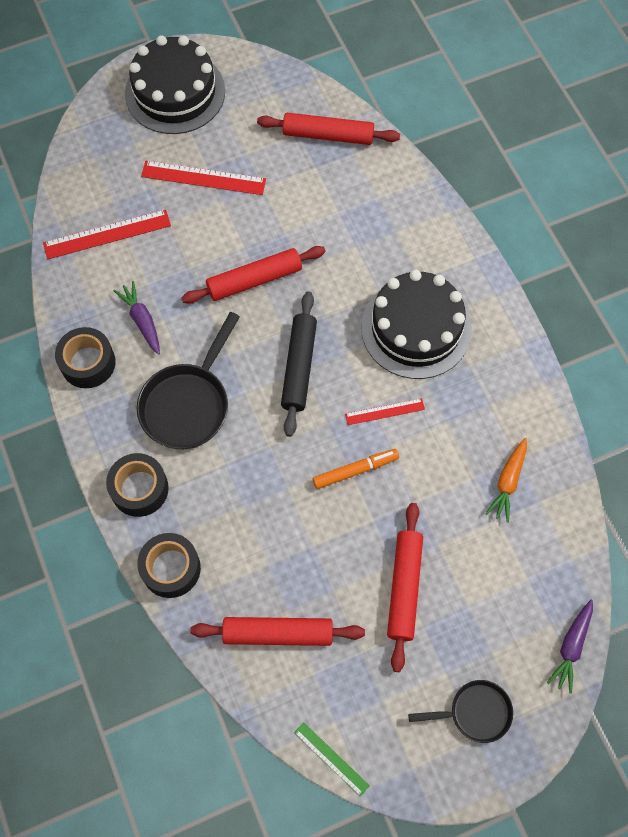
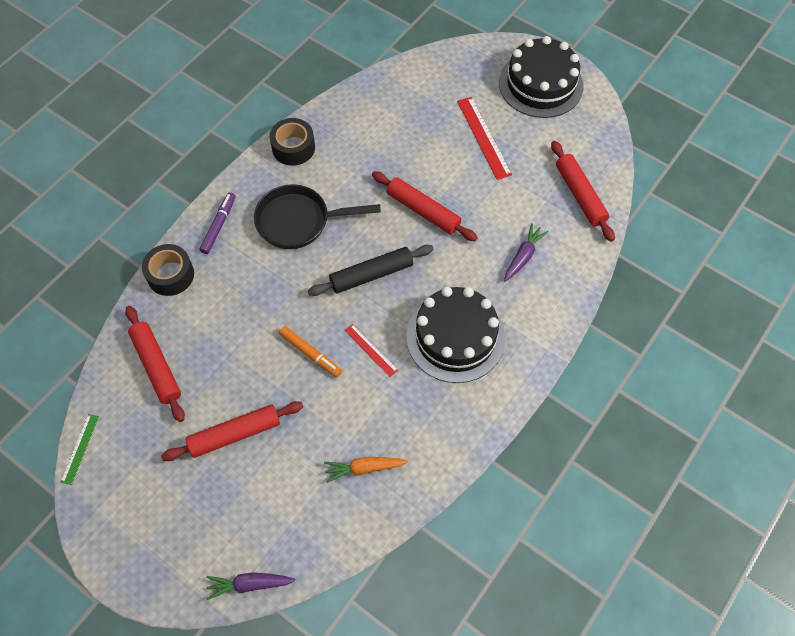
camera: 60 degrees right, 5 degrees down
(107, 234) = (398, 106): red ruler -> none
(139, 489) = (218, 226): black tape -> purple marker
(142, 320) = (345, 161): purple carrot -> purple carrot (523, 256)
(475, 712) = (160, 534): black pan -> none

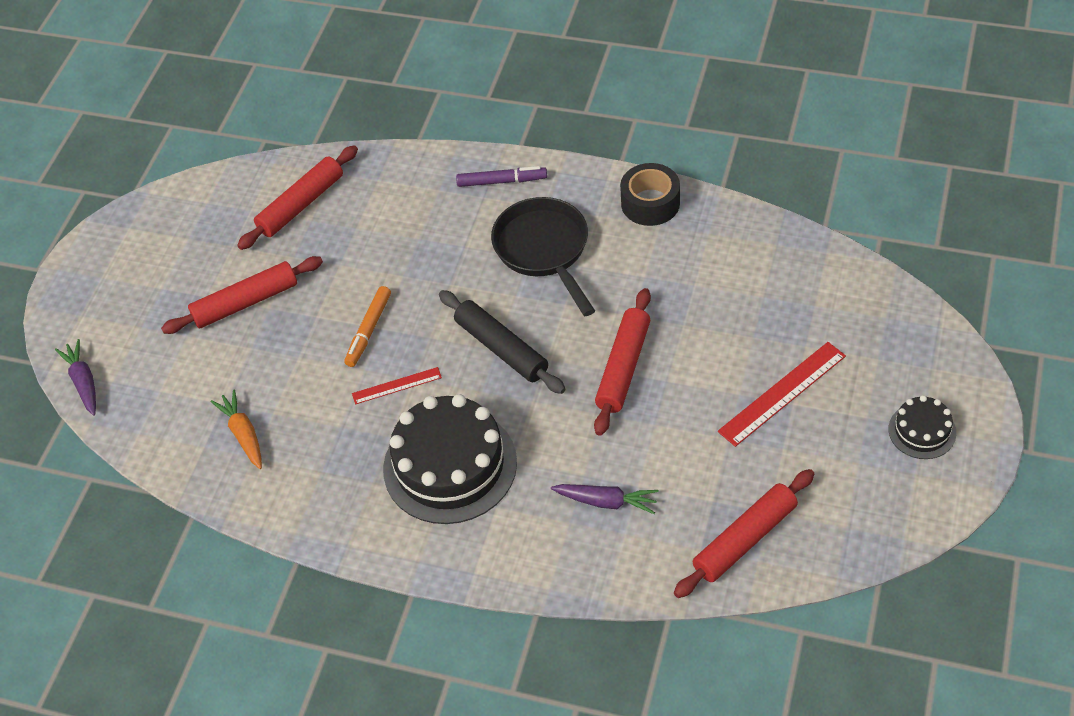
camera: 75 degrees right, 10 degrees down
(80, 448) = (187, 186): green ruler -> none
(170, 275) = (417, 168): black tape -> none
(235, 434) = (245, 302): red rolling pin -> red rolling pin turned 75 degrees counterclockwise
(371, 350) = (396, 385): red ruler -> red ruler turned 45 degrees clockwise
(540, 84) = (922, 431): black cake -> black cake, size x0.49

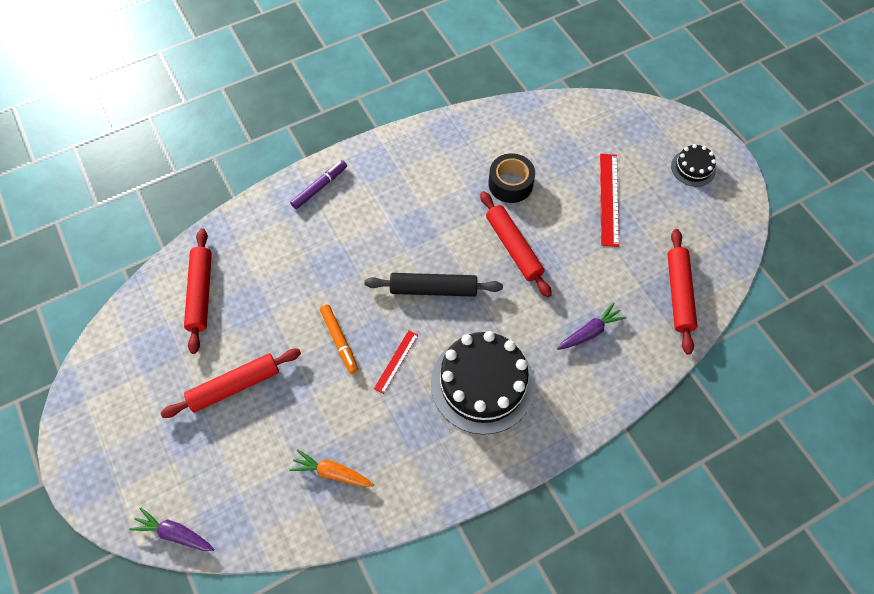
camera: 50 degrees left, 10 degrees up
(245, 302) = (234, 386): red rolling pin -> red rolling pin turned 45 degrees clockwise
(544, 250) = (392, 211): black pan -> none
(650, 203) = (422, 141): black tape -> black tape (510, 184)

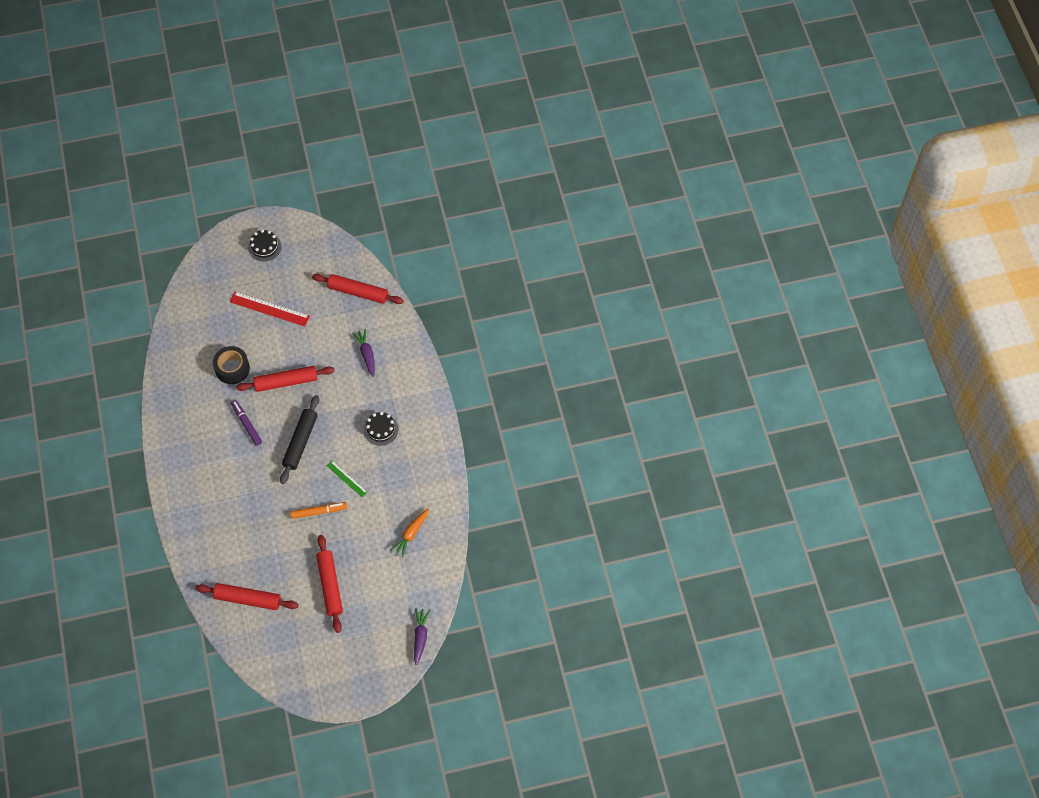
camera: 75 degrees left, 0 degrees up
(174, 533) = (420, 636): purple carrot -> purple carrot turned 150 degrees clockwise
(319, 187) = (184, 501): purple marker -> purple marker (246, 424)
(396, 361) = (346, 478): red ruler -> green ruler
(482, 383) = (380, 429): black cake -> black cake, size x0.49

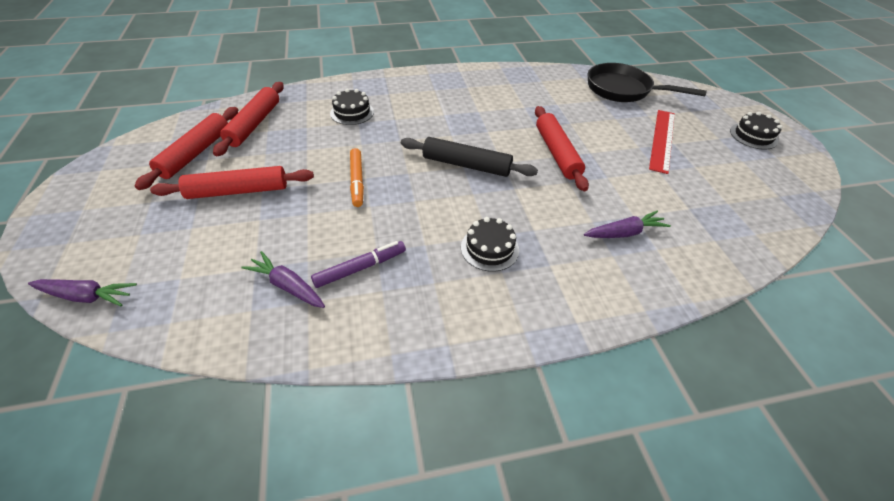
camera: 90 degrees right, 15 degrees down
(196, 320) = (623, 90): none -> black pan
(231, 528) = (352, 112): none -> black cake
(232, 369) = (566, 113): black tape -> none
(246, 424) = (491, 123): purple marker -> purple marker (360, 268)
(346, 478) = (405, 209): green ruler -> none
(358, 292) = (733, 224): red rolling pin -> red rolling pin (195, 153)
(411, 534) = (287, 286): orange carrot -> purple carrot

